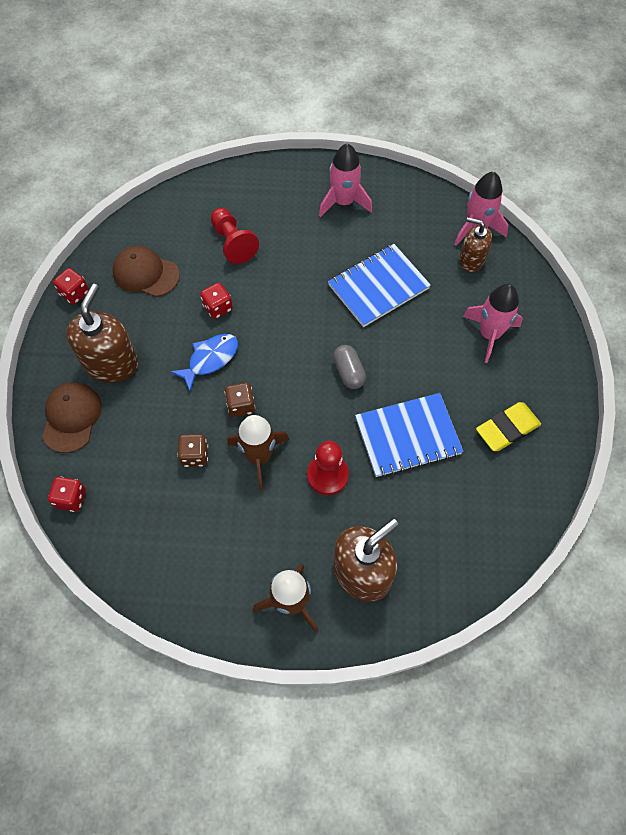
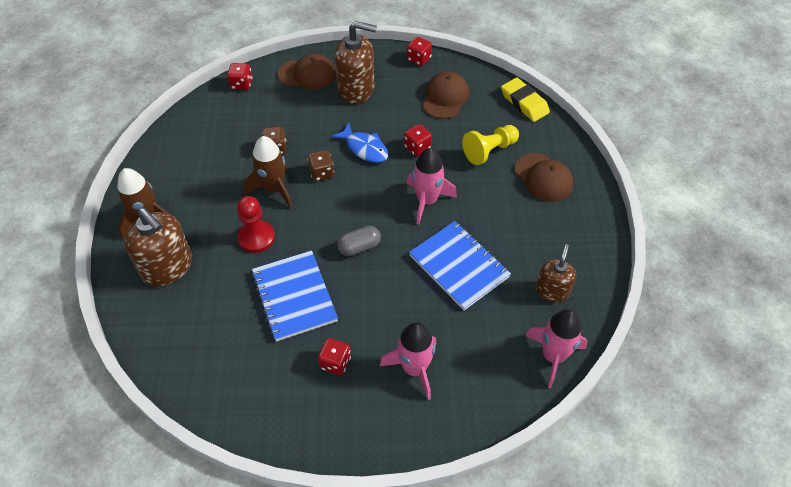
camera: 85 degrees right, 10 degrees down
(233, 243) = (489, 151): red pawn -> yellow pawn
(276, 203) = (543, 178): none -> brown cap
(343, 202) = (559, 232): pink rocket -> pink rocket (427, 201)
(471, 260) = (508, 351): brown soap dispenser -> brown soap dispenser (552, 291)
(484, 400) = (335, 362): none -> red dice
(507, 429) = (303, 384): yellow eraser -> yellow eraser (524, 103)

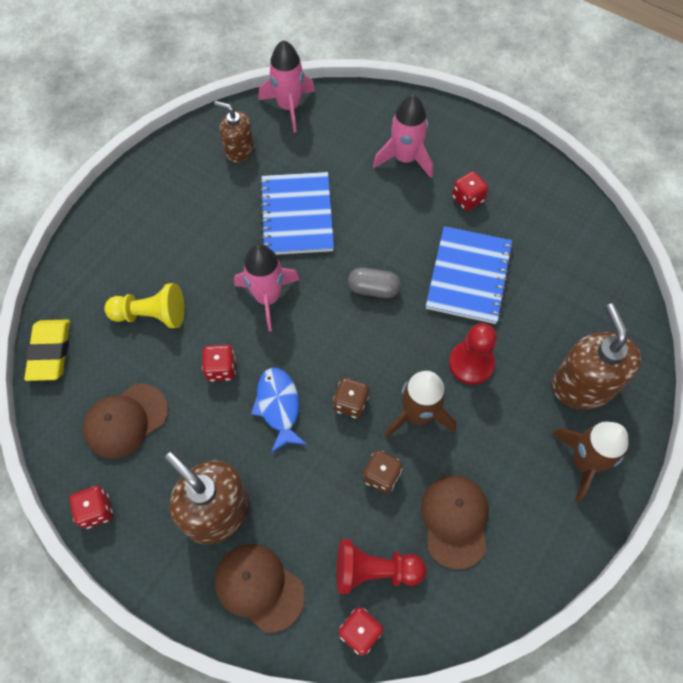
camera: 145 degrees left, 10 degrees up
(250, 109) = (374, 570): none -> red pawn
(543, 178) = (133, 251): brown cap -> brown cap (455, 520)
(552, 291) = (239, 150): brown soap dispenser -> brown soap dispenser turned 60 degrees clockwise

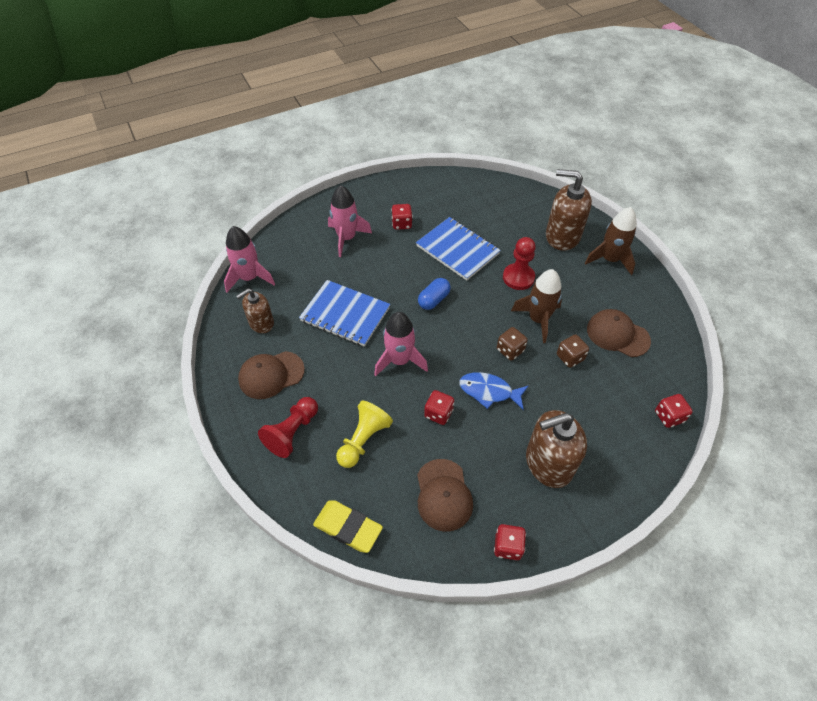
camera: 60 degrees left, 10 degrees down
(259, 587) = (615, 461): brown cap -> brown cap (271, 375)
(373, 289) = (433, 300): grey capsule -> blue capsule
(374, 570) = (631, 390): red pawn -> red pawn (292, 432)

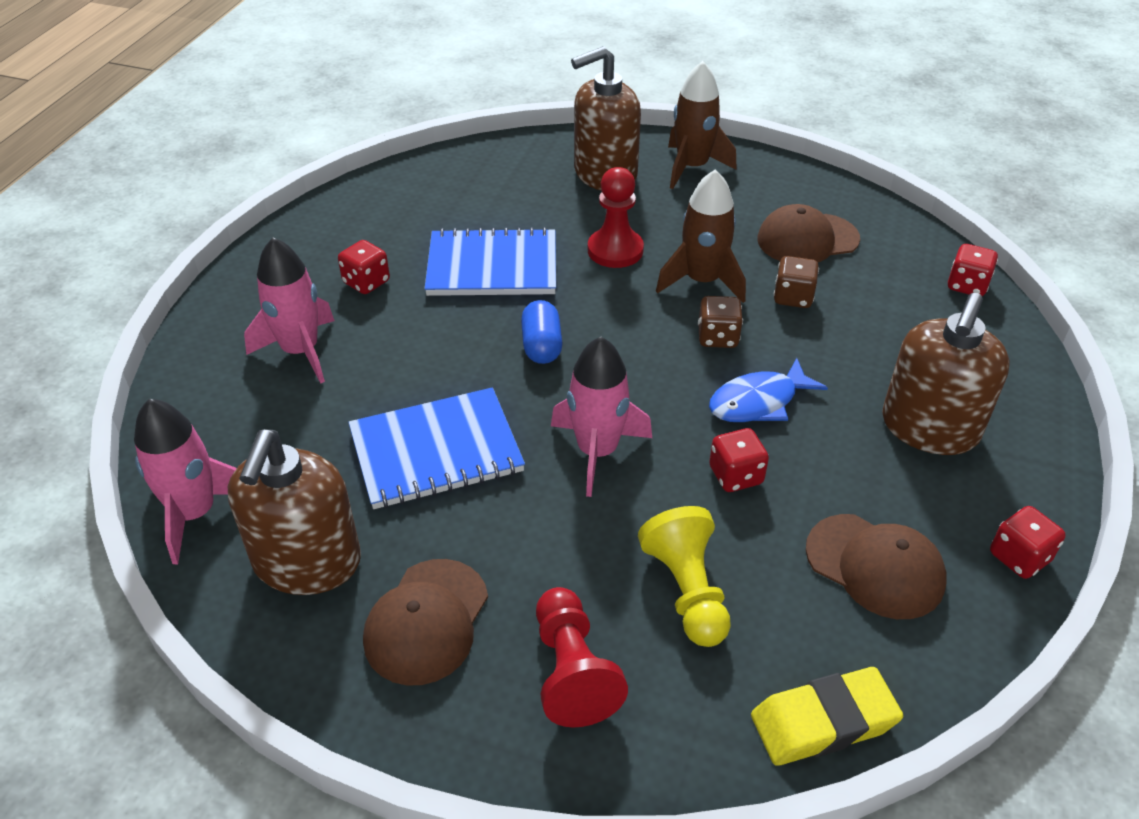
camera: 45 degrees left, 10 degrees down
(261, 323) = (307, 562): brown soap dispenser -> brown soap dispenser, size x1.64

